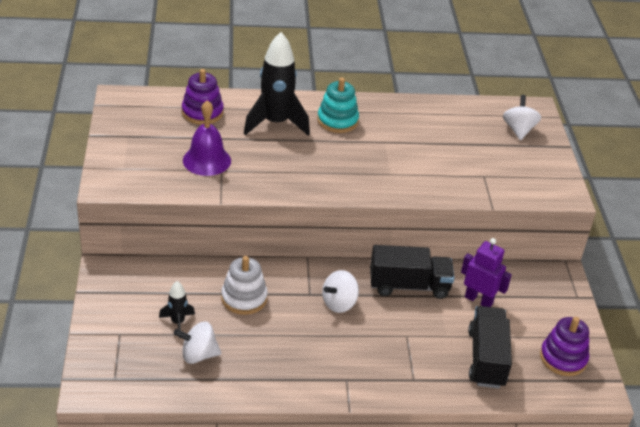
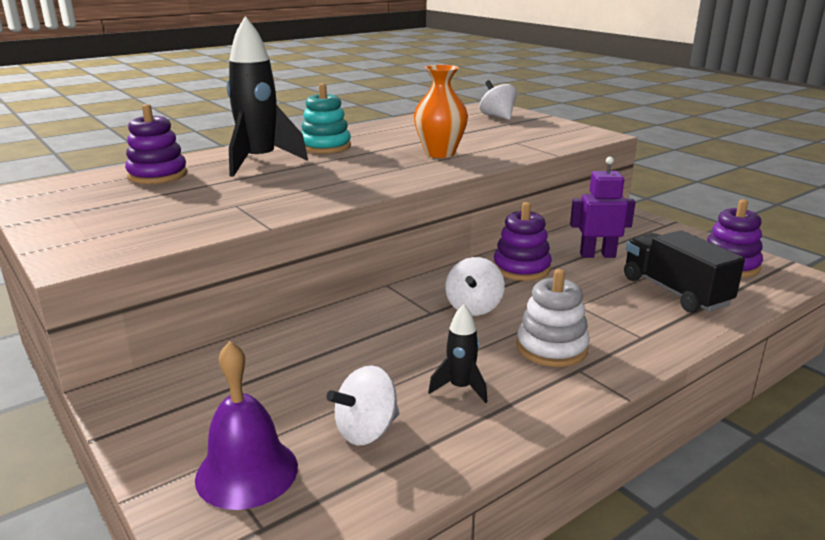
camera: 30 degrees left, 15 degrees down
(177, 322) = (295, 408): black rocket -> black rocket (460, 388)
(206, 160) = (206, 203): purple bell -> purple bell (247, 472)
(244, 298) = (358, 346): white stacking toy -> white stacking toy (551, 348)
(407, 166) = (440, 153): none -> orange vase
(409, 286) = (521, 268): black truck -> purple stacking toy

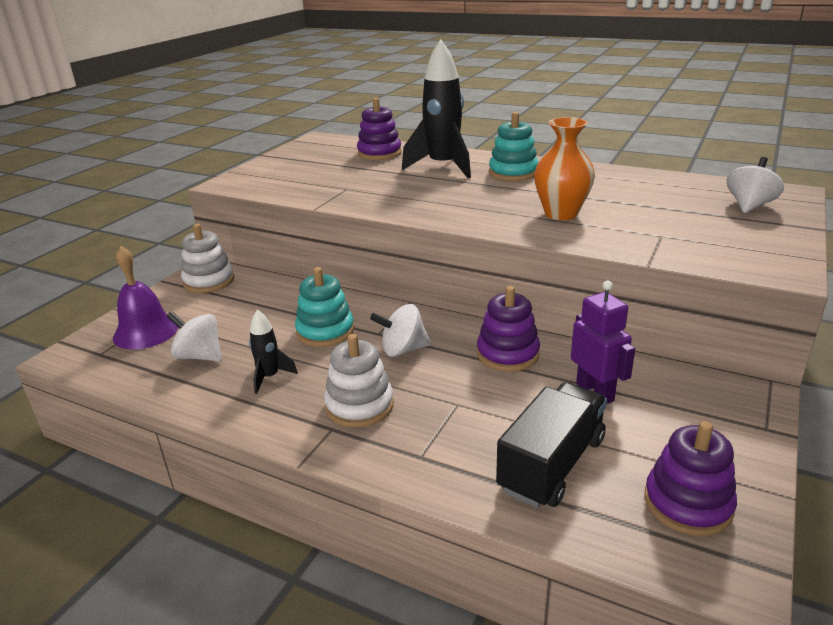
camera: 65 degrees right, 5 degrees up
(162, 396) = (209, 281): none -> white stacking toy
(397, 338) = (325, 331): none -> turquoise stacking toy

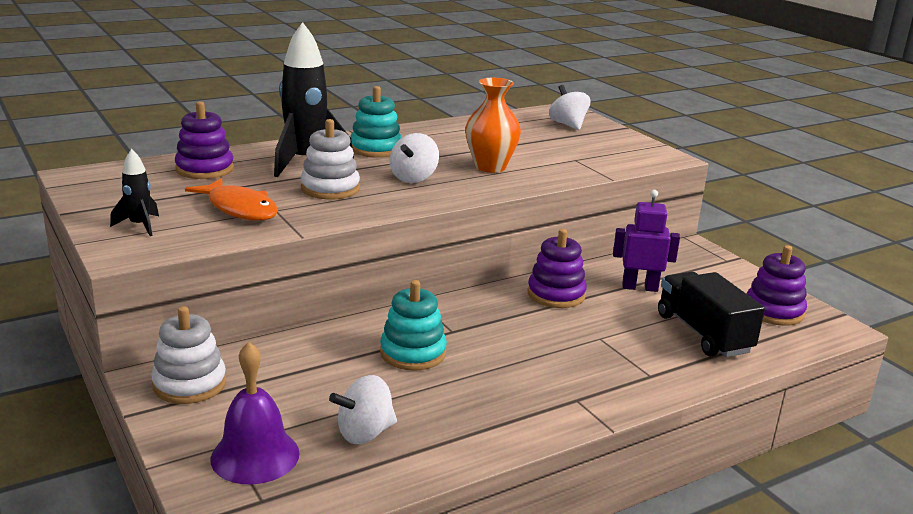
camera: 60 degrees left, 5 degrees down
(270, 377) = (459, 405): black rocket -> black rocket (140, 226)
(331, 181) = (240, 209): none -> orange fish
(359, 406) = (557, 377): white stacking toy -> white stacking toy (330, 189)
(403, 350) = (495, 330): white spinning top -> white spinning top (414, 178)

